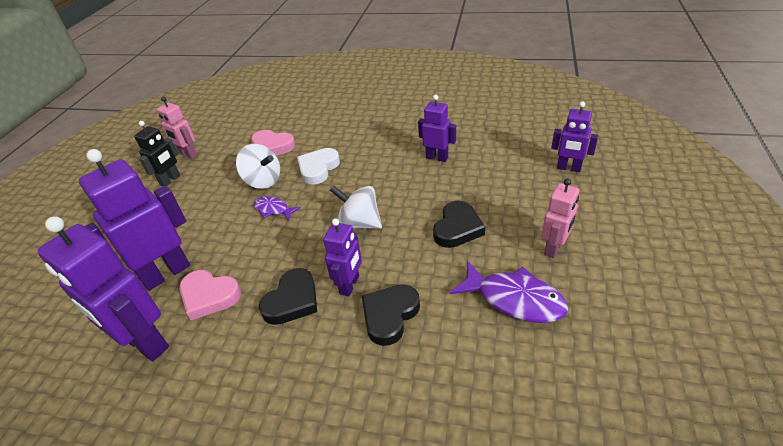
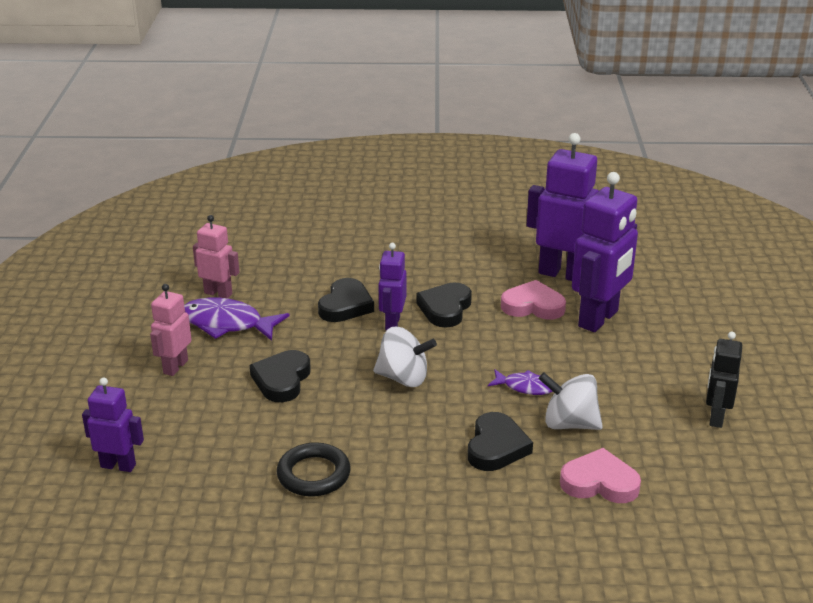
camera: 165 degrees right, 10 degrees down
(188, 154) = (736, 461): pink robot -> pink robot (218, 293)
(318, 168) = (496, 447): white heart -> black heart
(437, 157) = (314, 474): purple robot -> black ring

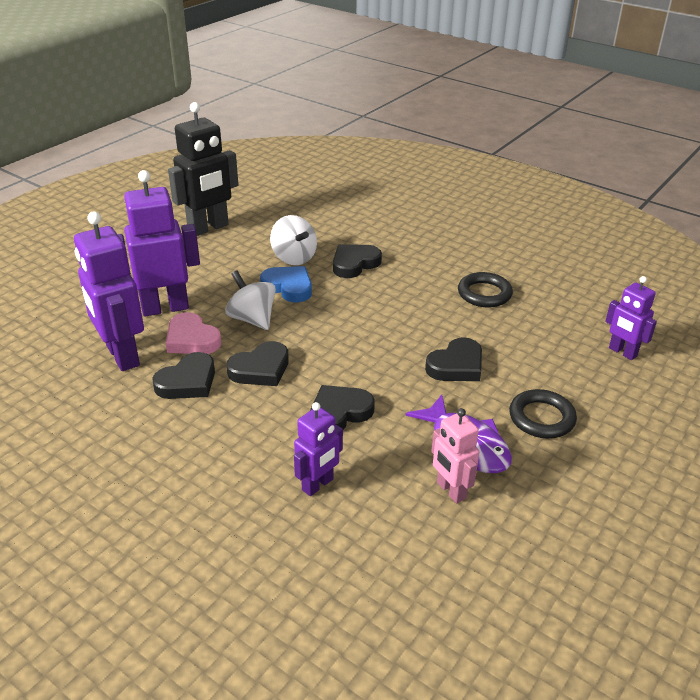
camera: 145 degrees left, 5 degrees up
(175, 367) = (541, 418): pink robot -> black ring
(392, 323) = (319, 376): purple robot -> purple robot (318, 485)
(403, 378) = (362, 327): white spinning top -> white spinning top (252, 319)
(486, 279) = (188, 382): none -> black heart
(525, 387) = (288, 287): purple fish -> blue heart
(599, 482) = (322, 228): pink heart -> none
(716, 417) = (208, 228): black robot -> black robot, size x1.77

